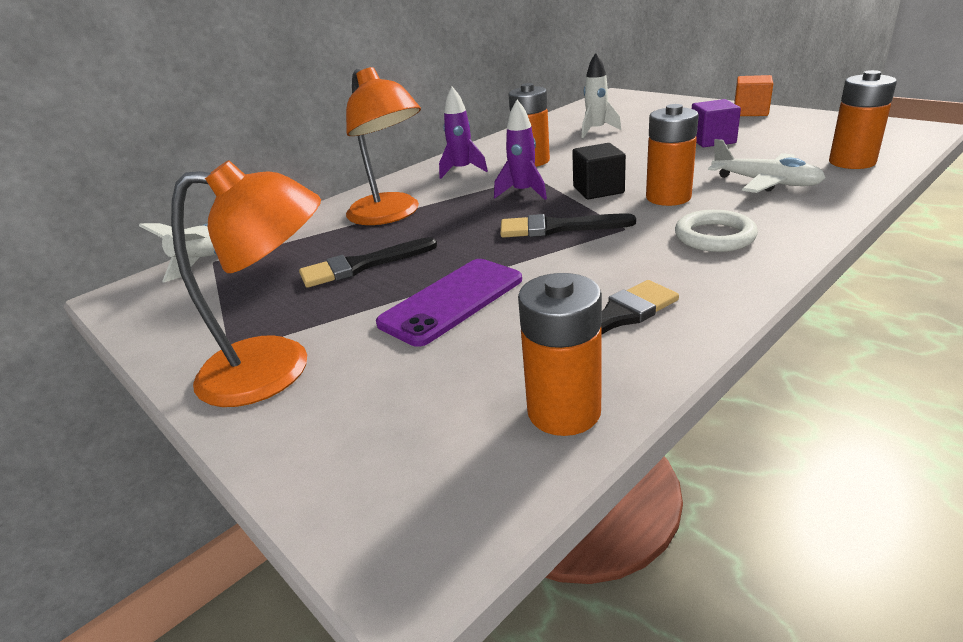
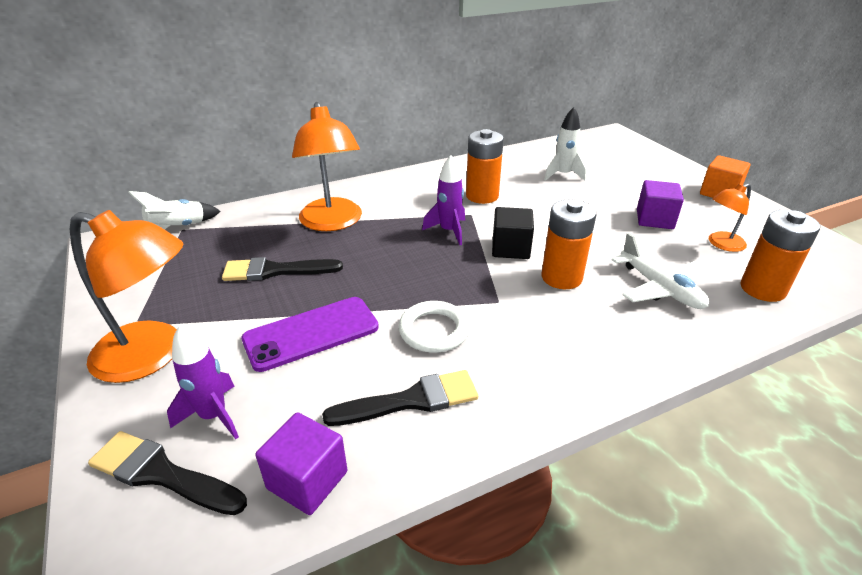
camera: 15 degrees right, 5 degrees up
(462, 170) = (420, 189): purple rocket -> purple rocket (213, 416)
(557, 228) = (446, 281): black brush -> black brush (162, 474)
(564, 411) = (307, 480): orange battery -> purple cube
(714, 236) = (564, 338): white ring -> white ring (434, 330)
(787, 143) = (721, 244): none -> orange lamp

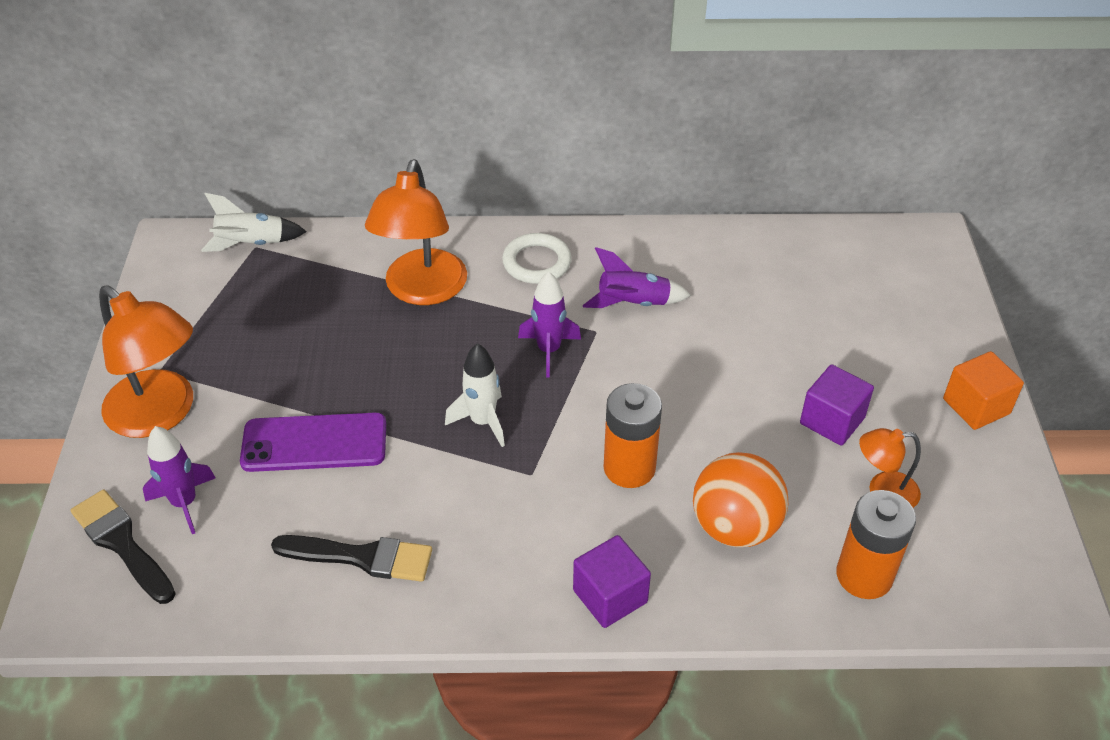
camera: 25 degrees right, 10 degrees up
(275, 271) = (322, 345): black brush -> none
(307, 480) = (230, 597): purple cube -> purple cube (610, 596)
(434, 330) = (436, 486): white ring -> white ring (537, 262)
(482, 196) = (633, 304): orange battery -> purple rocket
(510, 248) = (603, 403): black cube -> none
(563, 175) = (775, 299): white rocket -> white rocket (482, 422)
(660, 288) = (735, 527): white plane -> orange ball

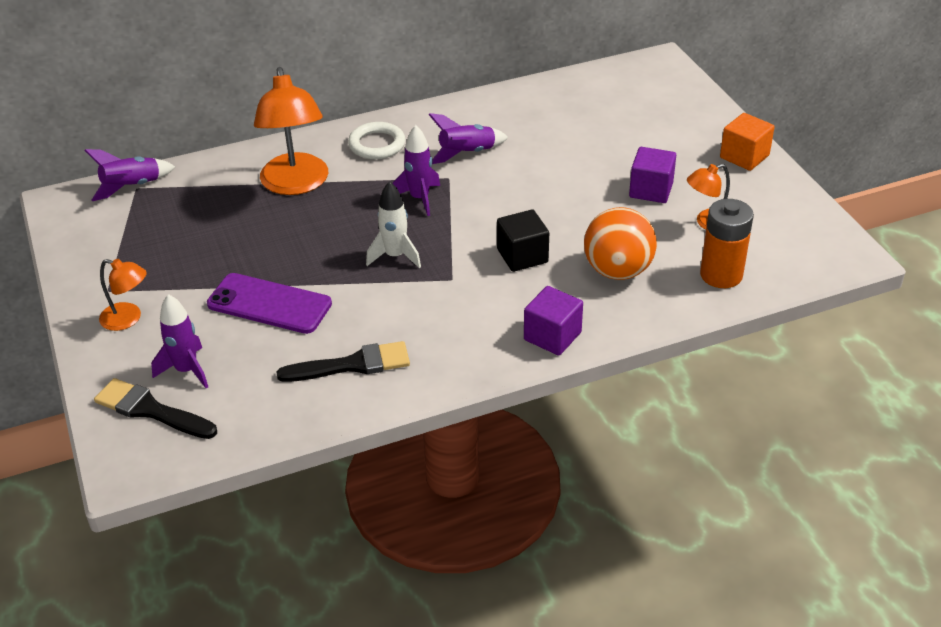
camera: 20 degrees left, 5 degrees down
(161, 414) = (128, 319): orange lamp -> orange lamp, size x0.53
(251, 244) = (132, 187): white rocket -> purple rocket
(314, 443) = (269, 304): purple phone -> purple phone turned 45 degrees clockwise
(629, 468) = (522, 256): orange battery -> black cube

